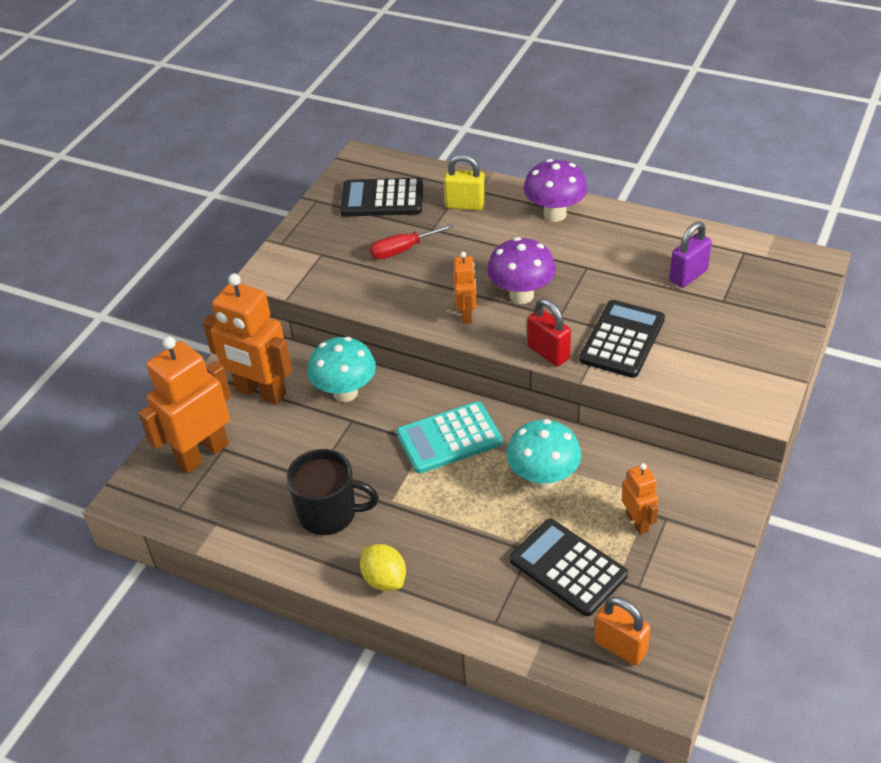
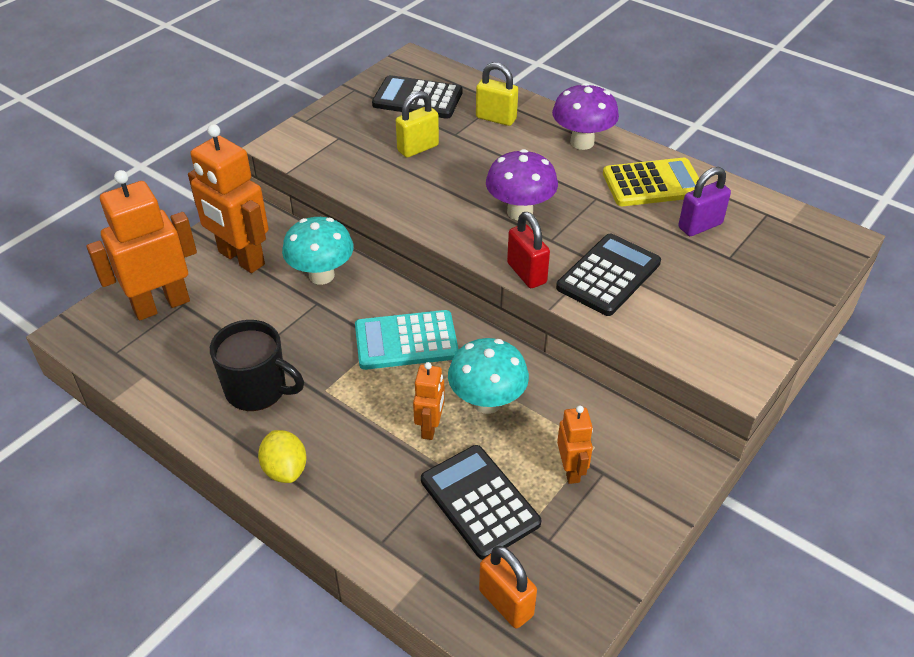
camera: 10 degrees right, 0 degrees up
(402, 250) = (418, 148): red screwdriver -> yellow padlock
(466, 314) = (457, 220): orange robot -> orange robot (430, 427)
(633, 243) = (652, 183): none -> yellow calculator

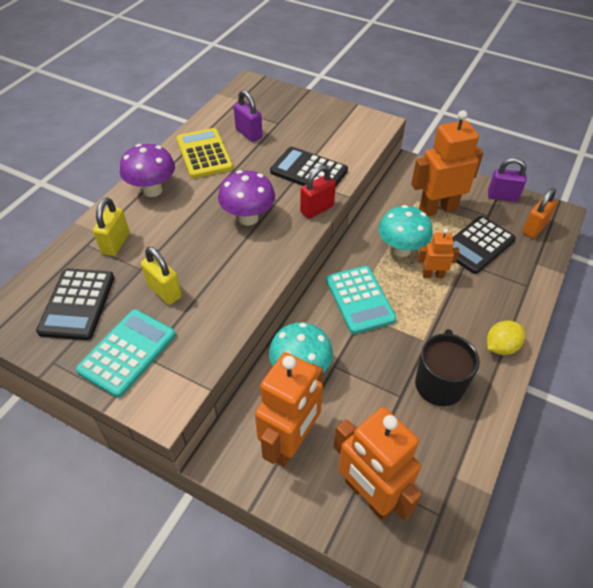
camera: 100 degrees left, 5 degrees up
(349, 126) = (127, 352): none -> turquoise calculator
(571, 470) = (437, 209): orange robot -> orange robot, size x1.93
(596, 580) = (502, 196): none -> purple padlock

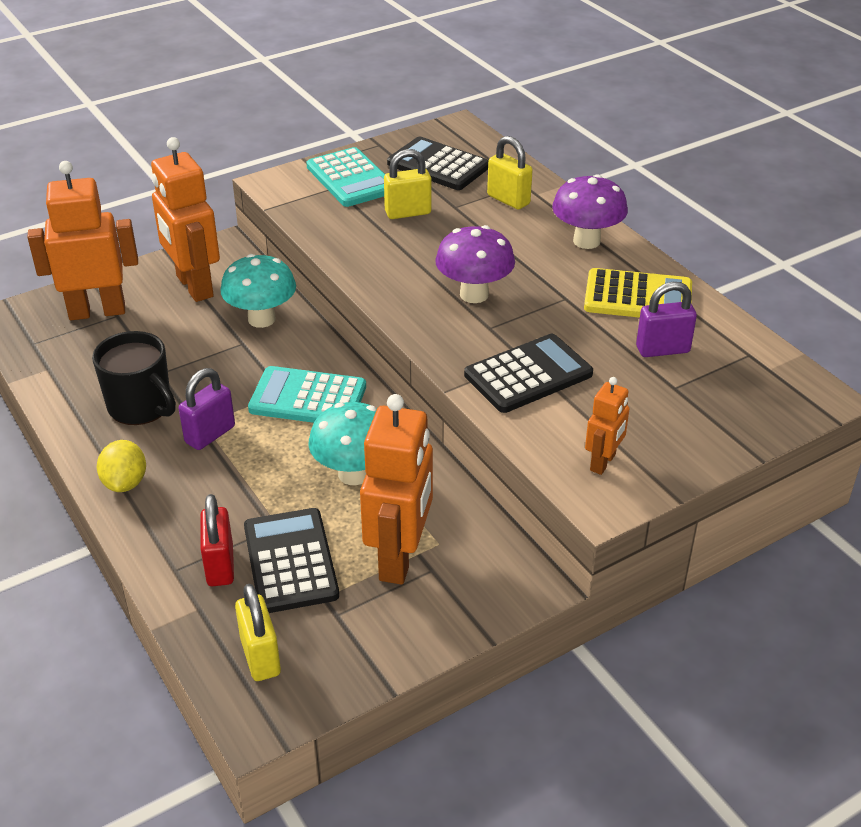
camera: 120 degrees right, 10 degrees down
(317, 209) = (443, 353): red padlock -> red padlock (220, 566)
(433, 275) = (283, 482): orange robot -> orange robot (603, 462)
(502, 196) = (361, 664): purple padlock -> purple padlock (210, 434)
(534, 228) = (260, 657): orange padlock -> yellow padlock

